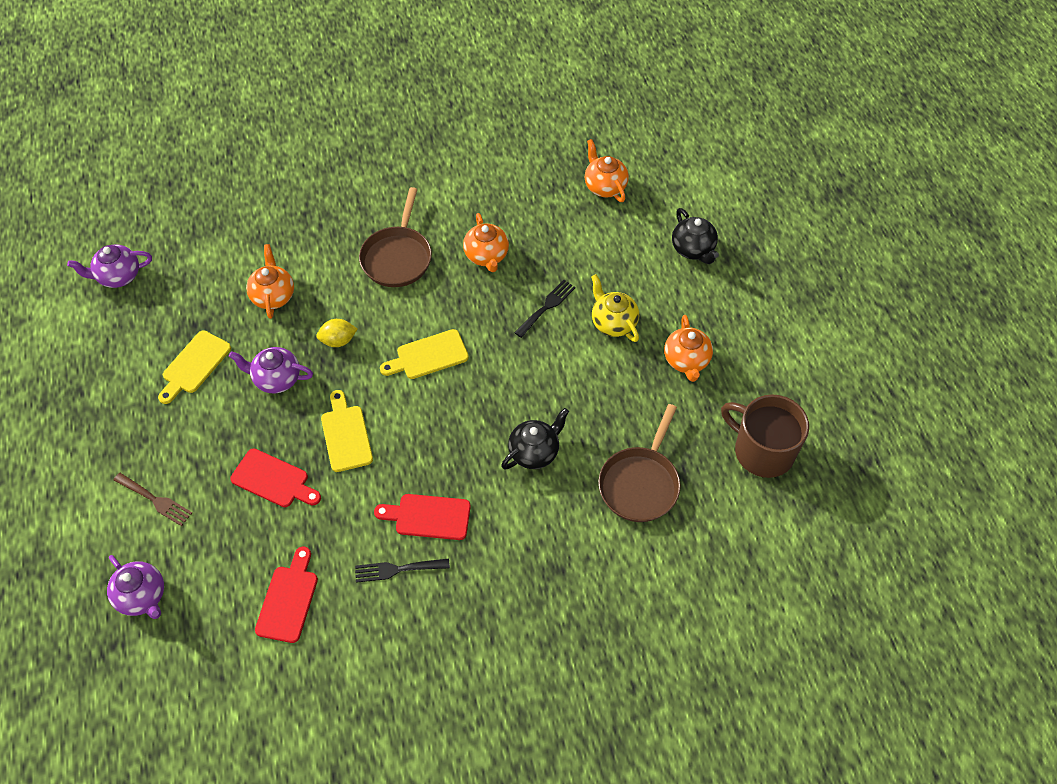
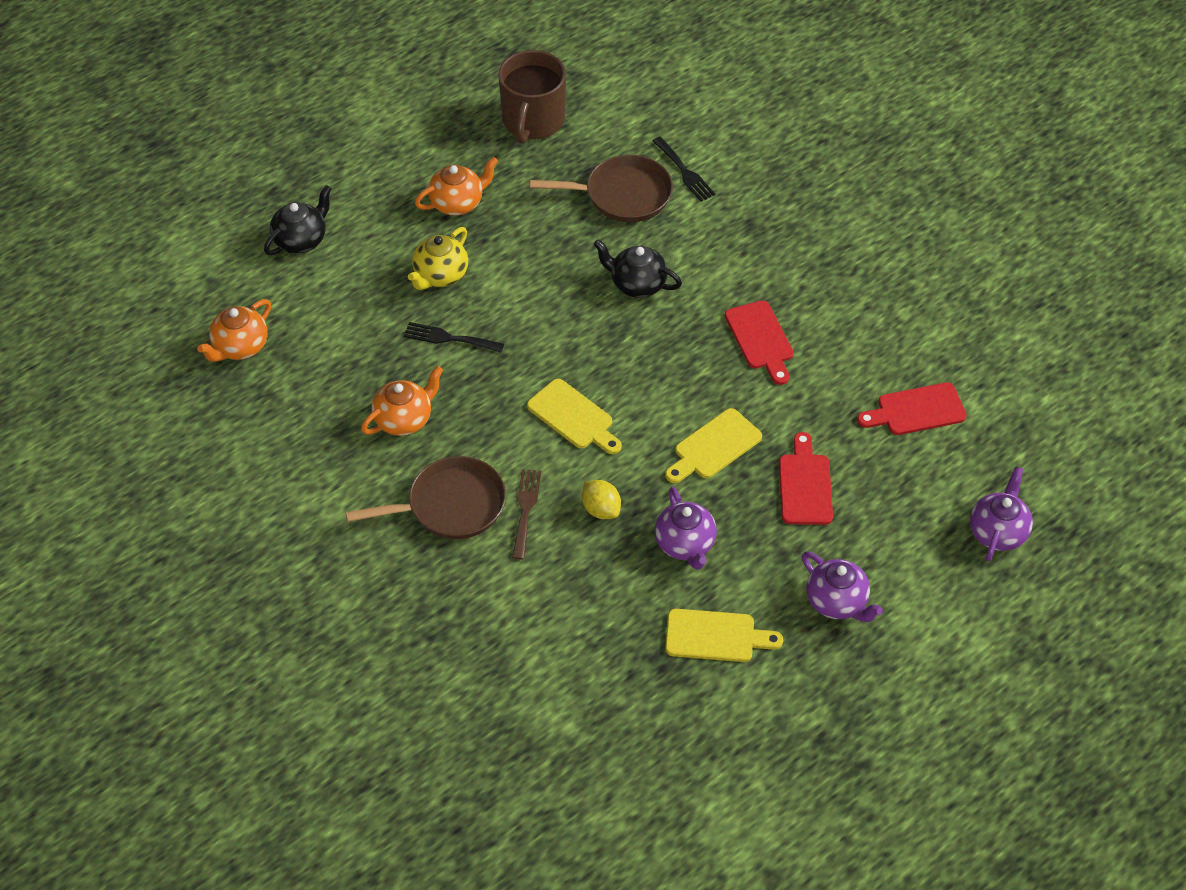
camera: 115 degrees left, 5 degrees down
(118, 276) = (639, 799): purple teapot -> purple teapot (837, 602)
(155, 500) = (896, 579): brown fork -> brown fork (525, 509)
(273, 296) = (575, 606): orange teapot -> none
(397, 569) = (829, 340): black fork -> black fork (684, 172)

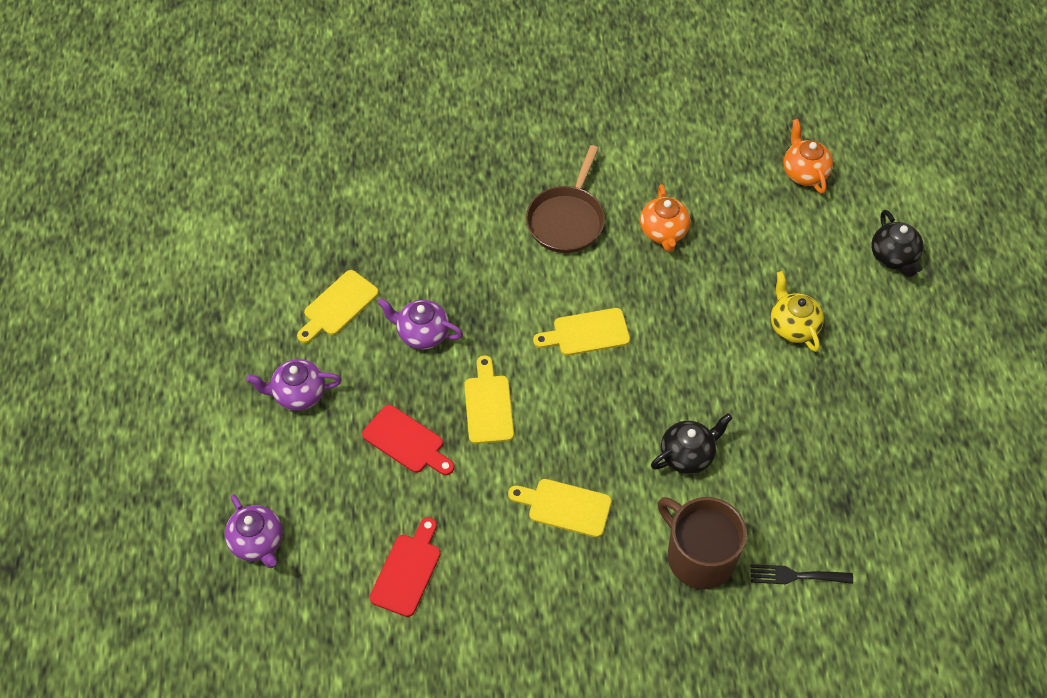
camera: 125 degrees right, 5 degrees up
(449, 338) = (722, 298): black fork -> none
(457, 203) = (868, 380): orange teapot -> none
(525, 509) = (529, 259): brown fork -> none
(533, 121) = (938, 493): brown mug -> brown mug (699, 556)
(601, 509) = (492, 302): yellow lemon -> none
(622, 195) = (798, 508): brown pan -> none
(760, 339) = (565, 507): red cutting board -> yellow cutting board

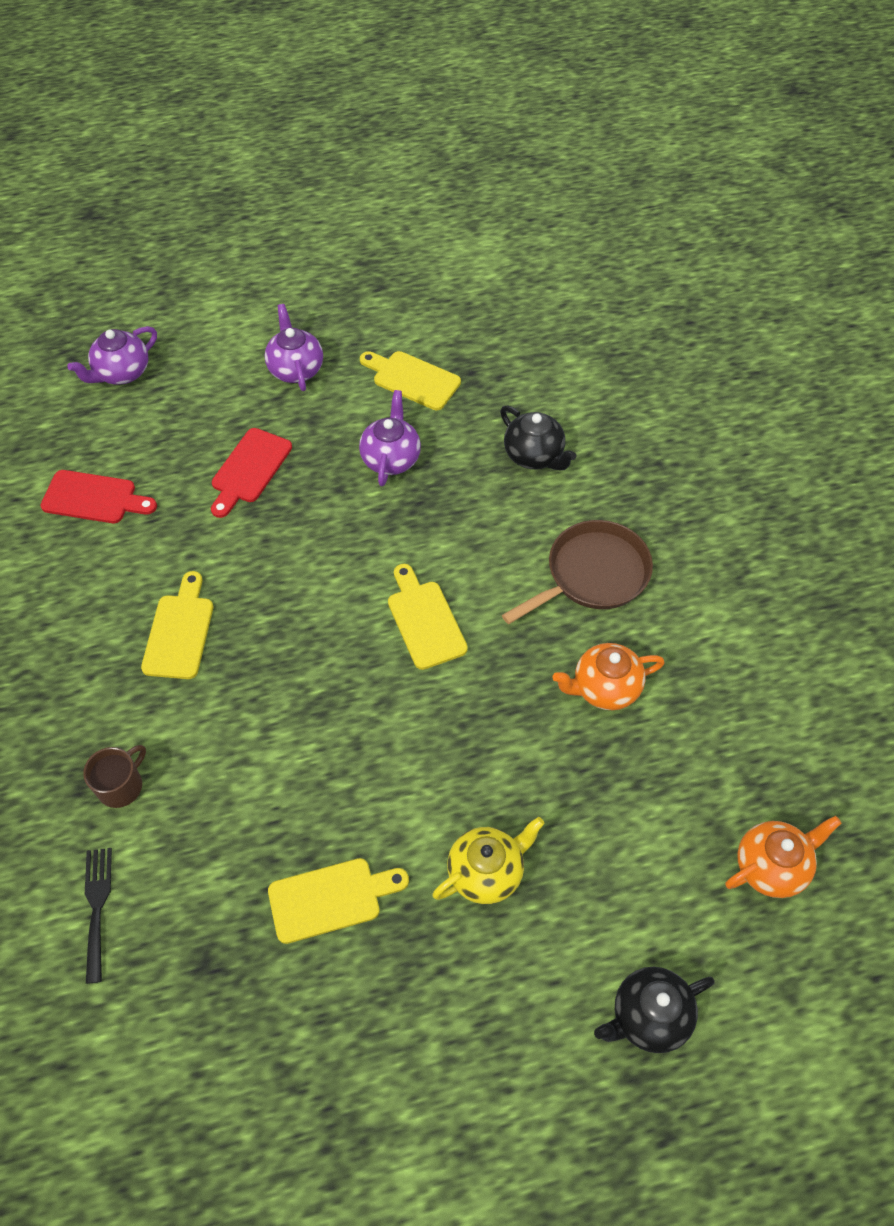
camera: 80 degrees right, 0 degrees up
(488, 405) = (306, 536): yellow cutting board -> yellow cutting board (330, 899)
(567, 220) = (592, 575): brown pan -> brown pan turned 135 degrees clockwise
(688, 455) = (262, 757): black teapot -> black teapot (534, 456)
(699, 556) = (121, 786): brown mug -> brown mug, size x0.52

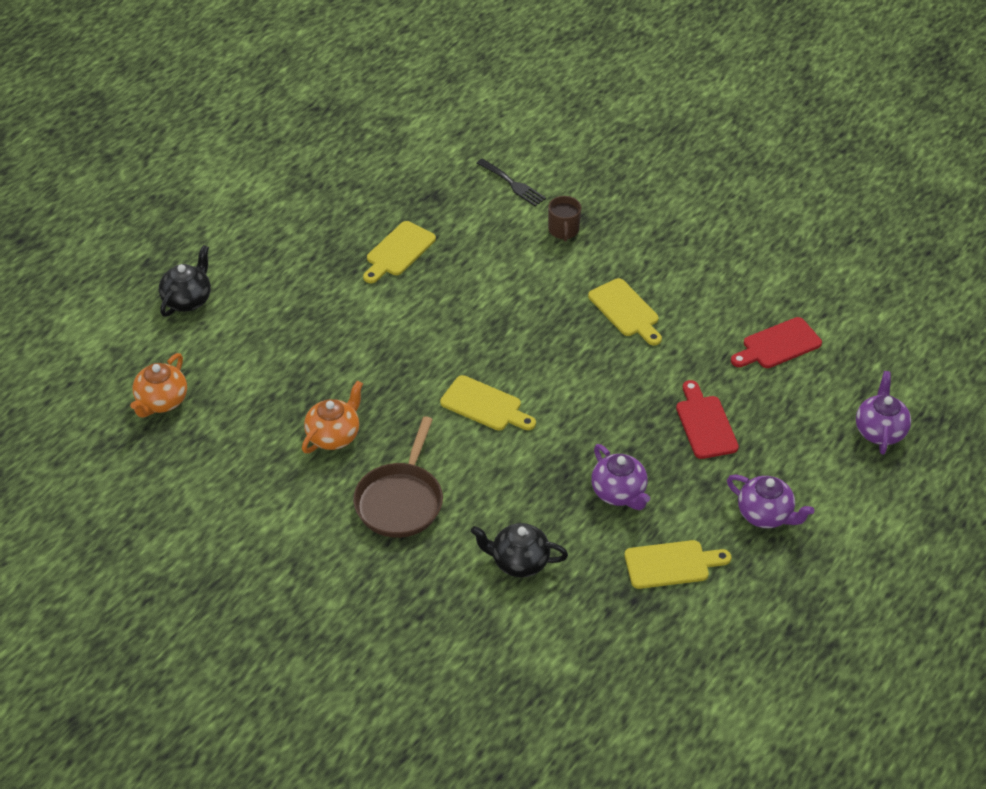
camera: 140 degrees right, 10 degrees down
(486, 872) = (325, 307): yellow teapot -> none

